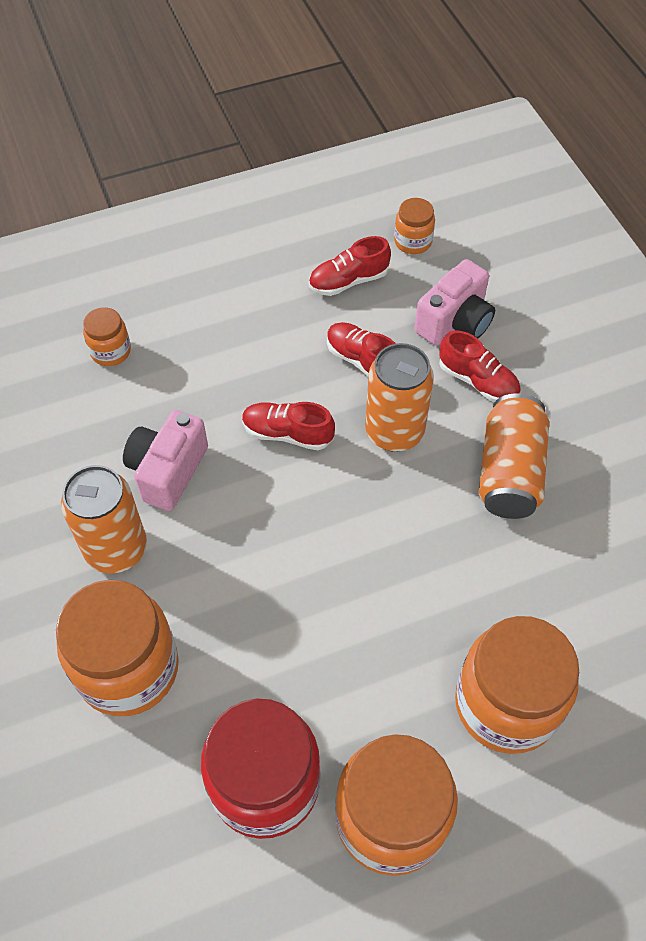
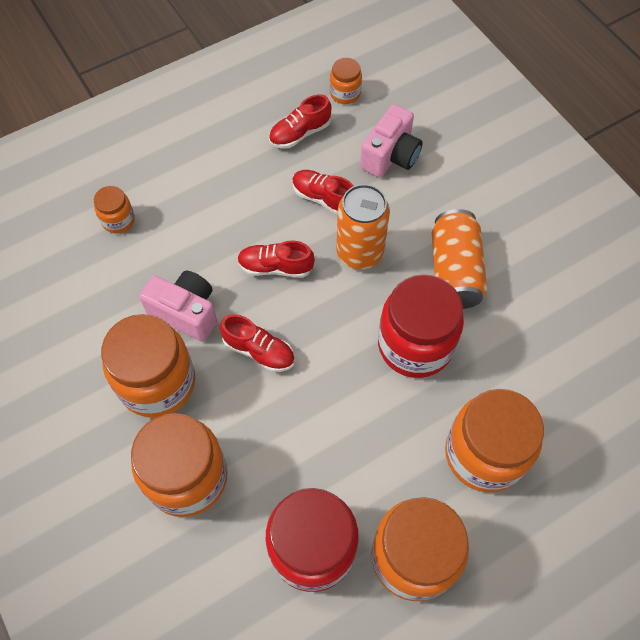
camera: 10 degrees left, 5 degrees up
(116, 549) = (157, 383): orange can -> orange jar
(168, 471) = (186, 313): pink camera -> pink camera turned 105 degrees clockwise
(442, 554) = (415, 345): none -> red jar
(477, 381) = (417, 202): red shoe -> red shoe (259, 351)

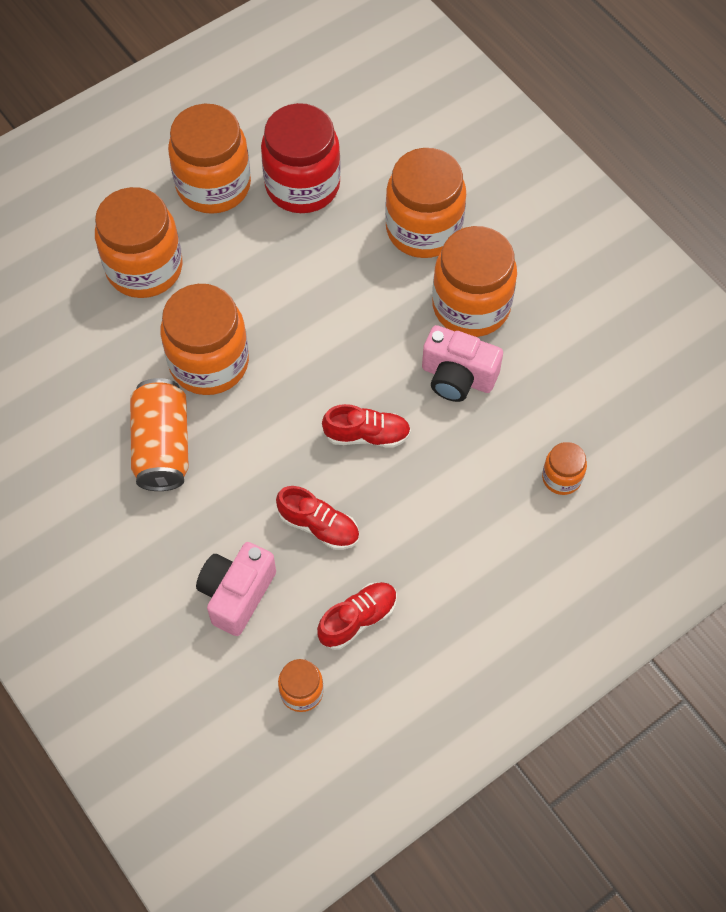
camera: 175 degrees right, 0 degrees up
(259, 351) = (373, 344): red shoe -> none
(359, 252) = (271, 460): orange can -> none
(415, 345) = (209, 362): red jar -> orange jar

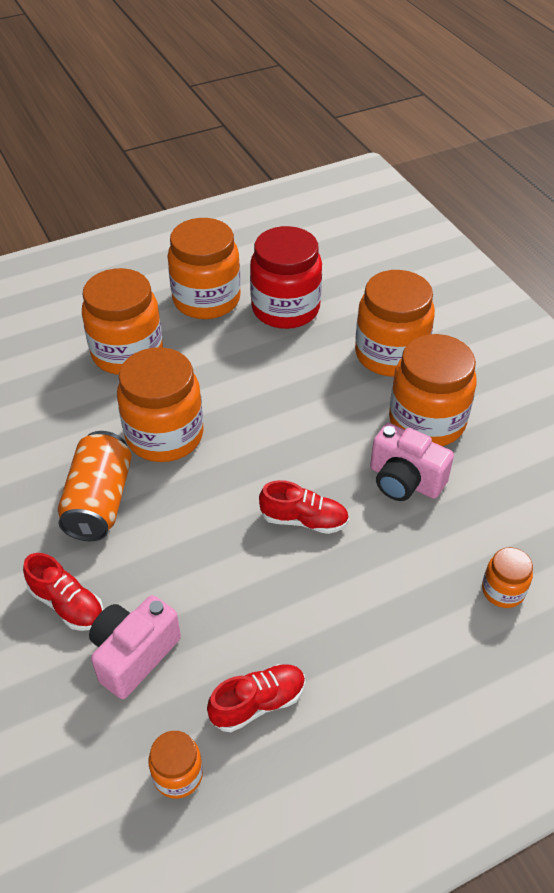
camera: 10 degrees right, 15 degrees down
(319, 526) = (236, 599): red shoe -> red shoe (67, 604)

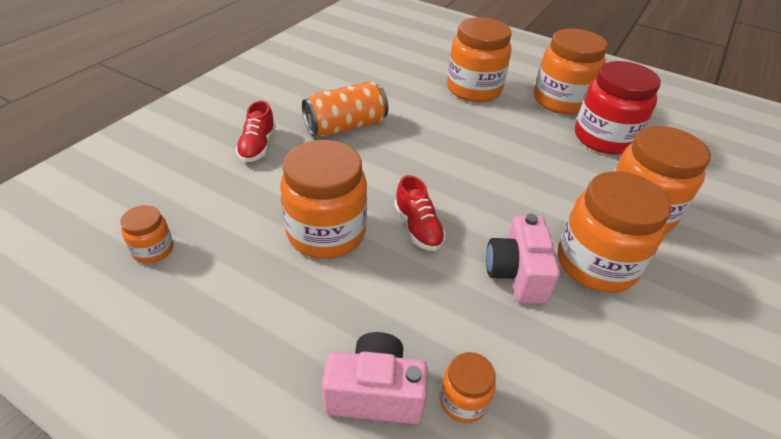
camera: 55 degrees right, 5 degrees down
(134, 655) = (237, 190): pink camera -> pink camera (375, 393)
(164, 435) = (424, 131): orange jar -> orange jar (326, 232)
(258, 703) = (233, 269): red shoe -> none

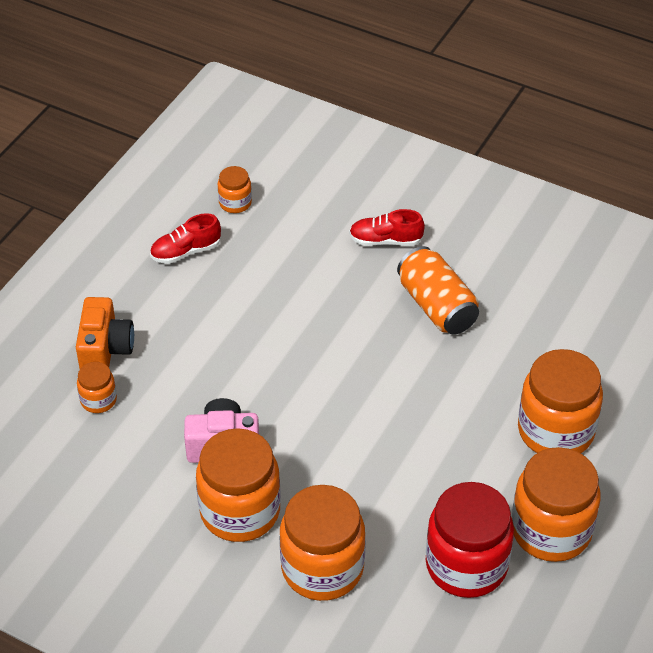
camera: 90 degrees right, 5 degrees up
(326, 232) = (265, 307): orange jar -> none
(375, 393) = (105, 349): pink camera -> orange camera
(418, 227) = (278, 372): red shoe -> red shoe (186, 251)

